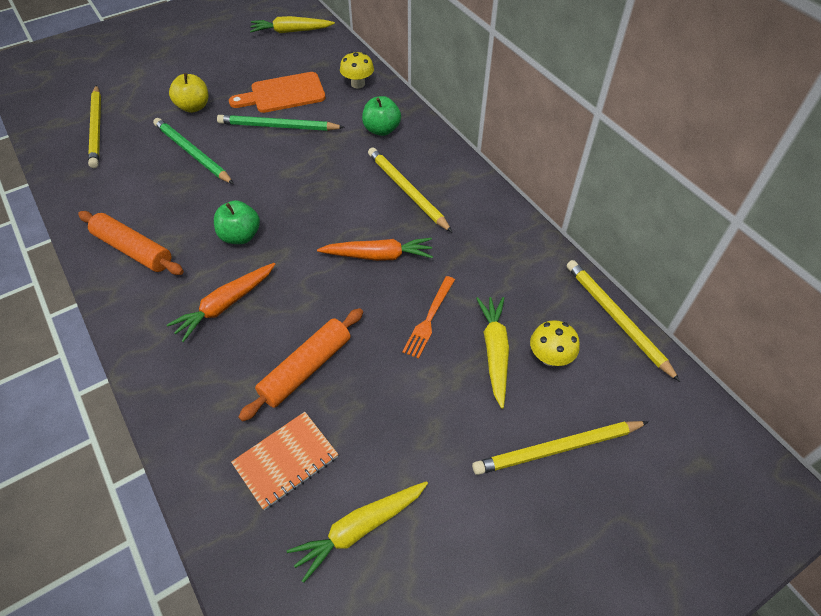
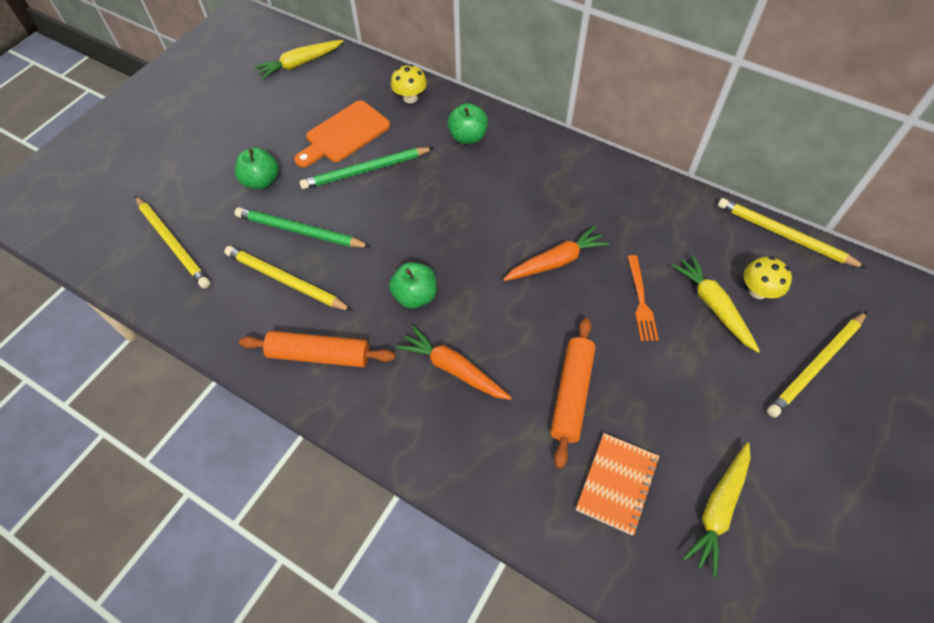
camera: 25 degrees left, 5 degrees up
(194, 107) = (261, 181): yellow apple -> green apple
(225, 305) = (454, 369): orange carrot -> orange carrot turned 105 degrees clockwise
(407, 191) = (535, 189): yellow pencil -> yellow pencil (285, 281)

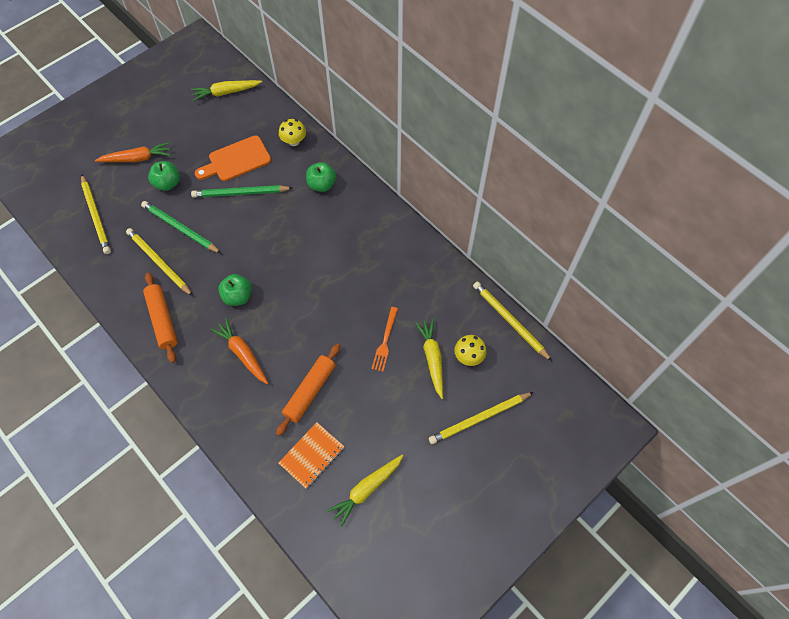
camera: 15 degrees right, 5 degrees up
(319, 354) = (163, 320): orange rolling pin -> orange rolling pin turned 45 degrees clockwise
(556, 261) = (341, 297): orange carrot -> orange carrot (137, 158)

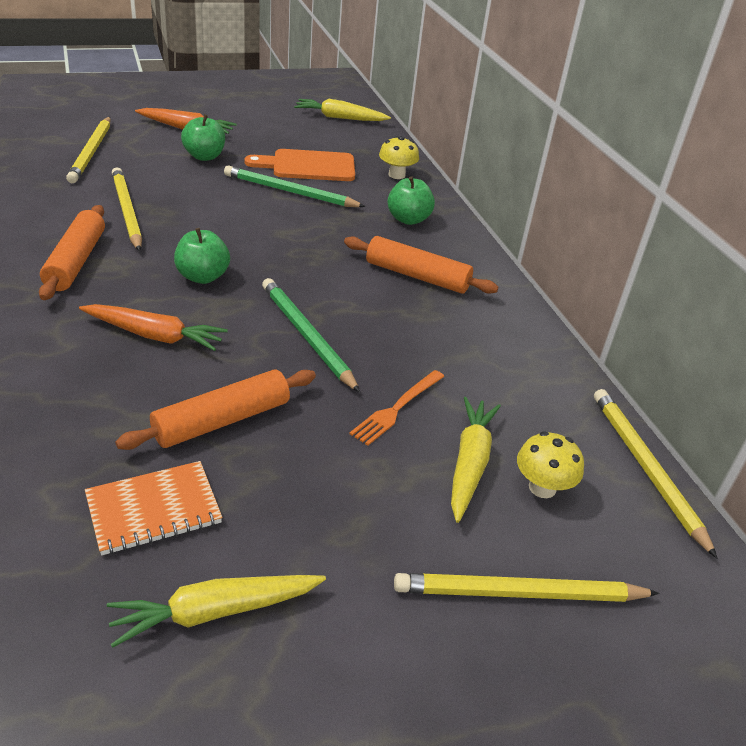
camera: 20 degrees right, 25 degrees down
(180, 228) = (183, 194): green pencil -> green pencil (306, 336)
(242, 353) = (154, 335): orange carrot -> orange carrot turned 120 degrees clockwise
(350, 235) = (417, 276): none -> orange rolling pin

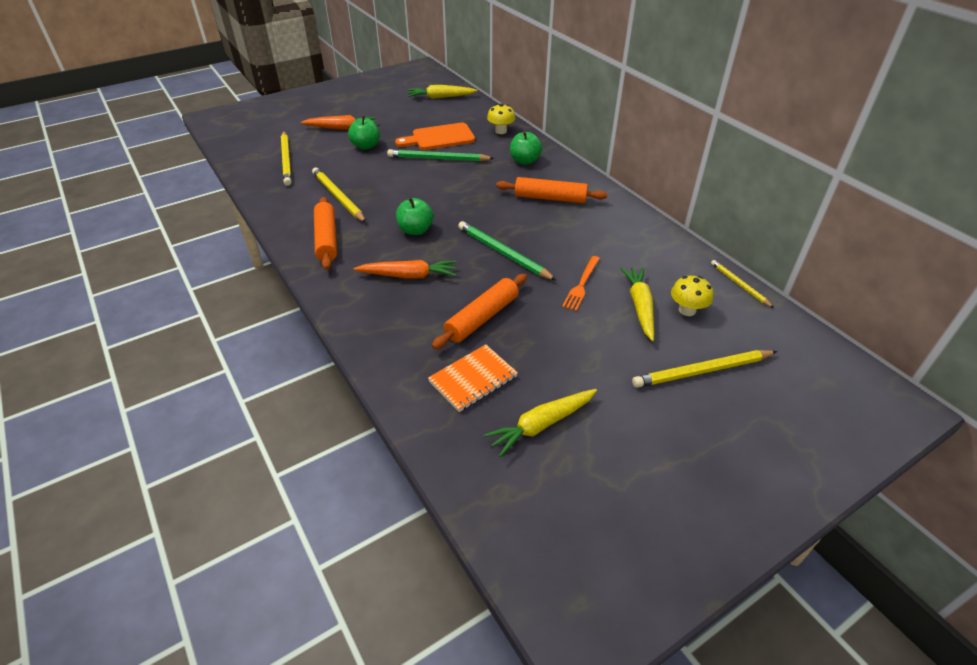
camera: 10 degrees left, 5 degrees up
(646, 468) = (739, 285): yellow pencil -> yellow pencil, size x0.59

